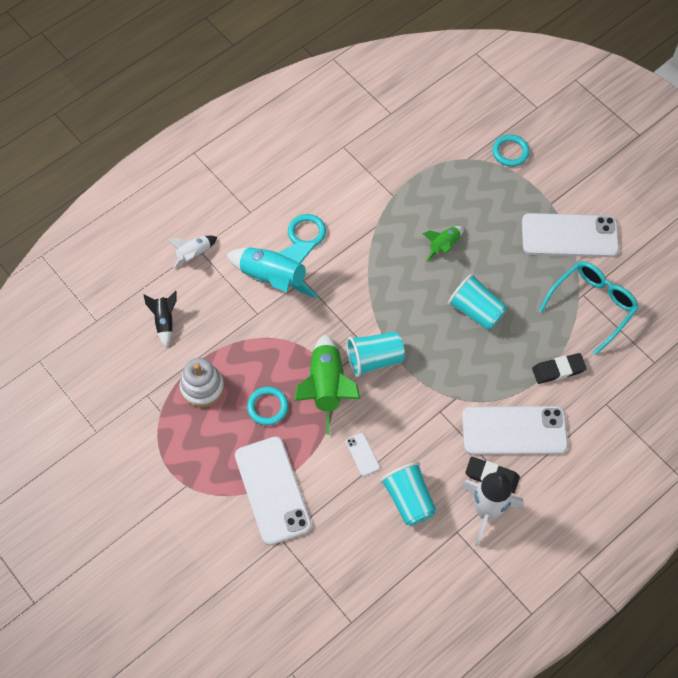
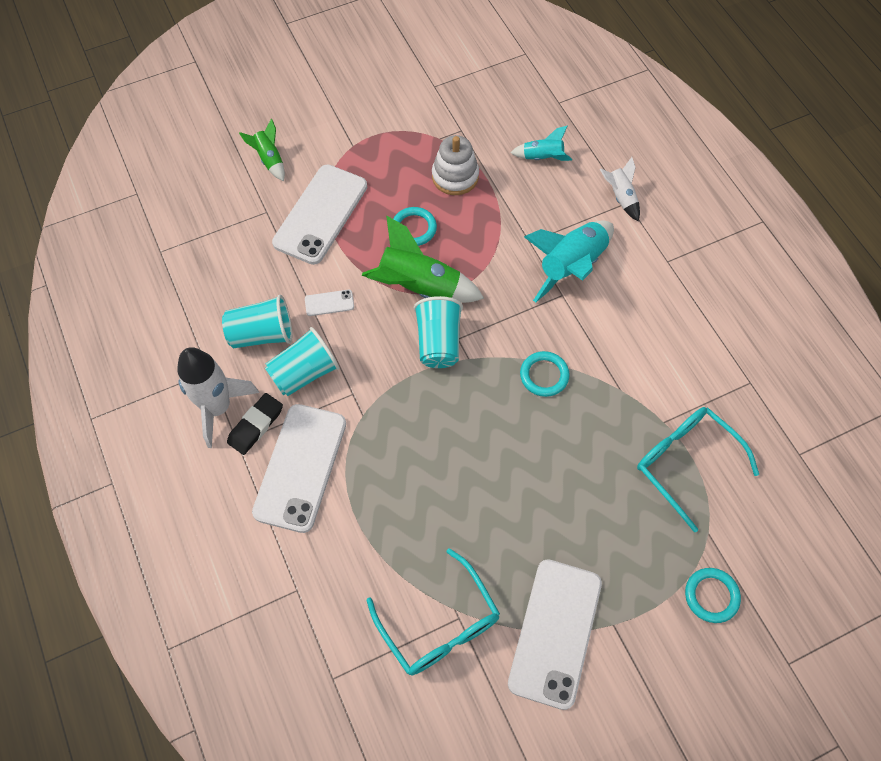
camera: 105 degrees right, 0 degrees up
(164, 321) = (542, 158): black rocket -> turquoise rocket
(272, 490) = (320, 214): white phone -> white phone turned 60 degrees counterclockwise
(306, 232) = (627, 312): turquoise ring -> turquoise ring (544, 375)
(421, 177) = (686, 464): none -> turquoise glasses
(443, 246) = (575, 461): green rocket -> green rocket (269, 159)
(476, 311) = (471, 472): turquoise cup -> turquoise cup (304, 373)
(558, 370) = (361, 546): black eraser -> none

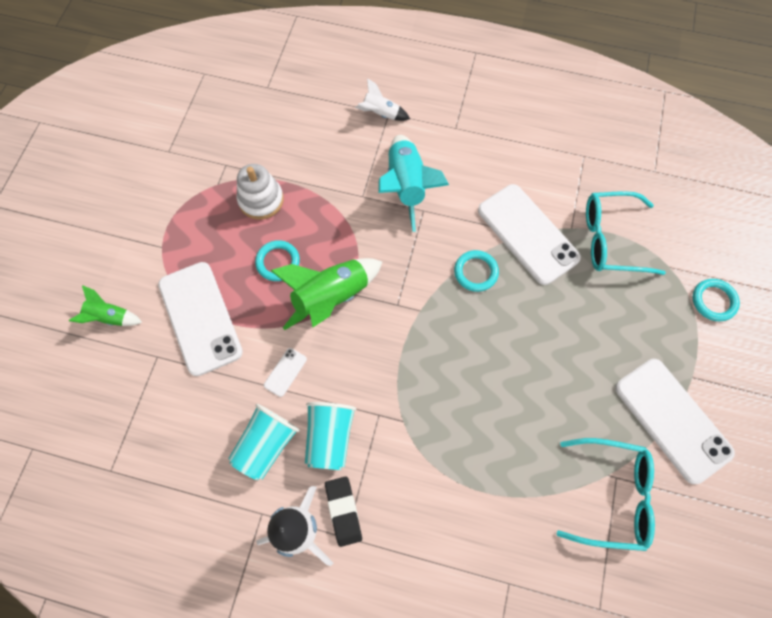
camera: 50 degrees left, 5 degrees up
(300, 467) = (408, 502): white phone -> white phone (527, 234)
(438, 342) = (389, 320): turquoise cup -> none
(542, 158) = (302, 133): turquoise rocket -> none

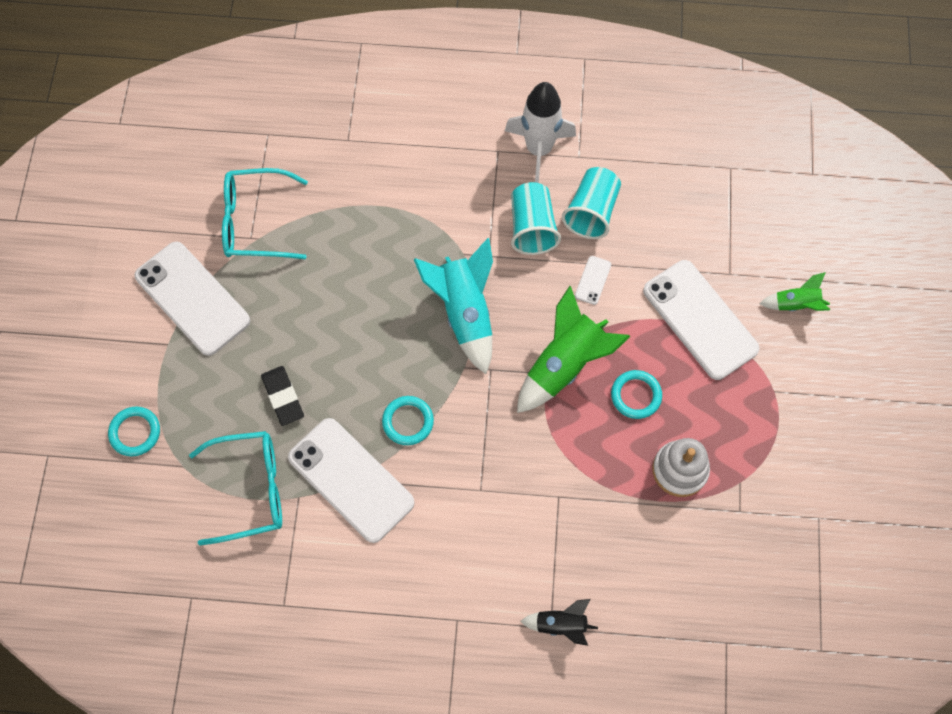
camera: 170 degrees right, 0 degrees up
(343, 511) = (504, 170): black eraser -> black eraser (283, 397)
(381, 114) = (561, 625): white rocket -> black rocket
(406, 187) = (507, 519): turquoise rocket -> turquoise rocket (465, 312)

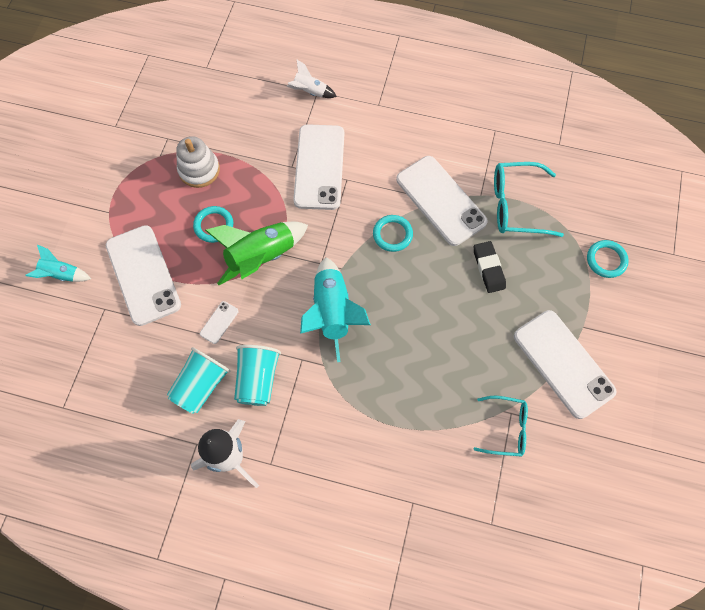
camera: 170 degrees left, 0 degrees up
(256, 222) = (505, 428): turquoise glasses -> turquoise glasses, size x0.65
(521, 502) = (319, 167): none -> white phone
(561, 625) = (310, 92): black rocket -> white rocket
(796, 304) = (62, 274): green rocket -> turquoise rocket

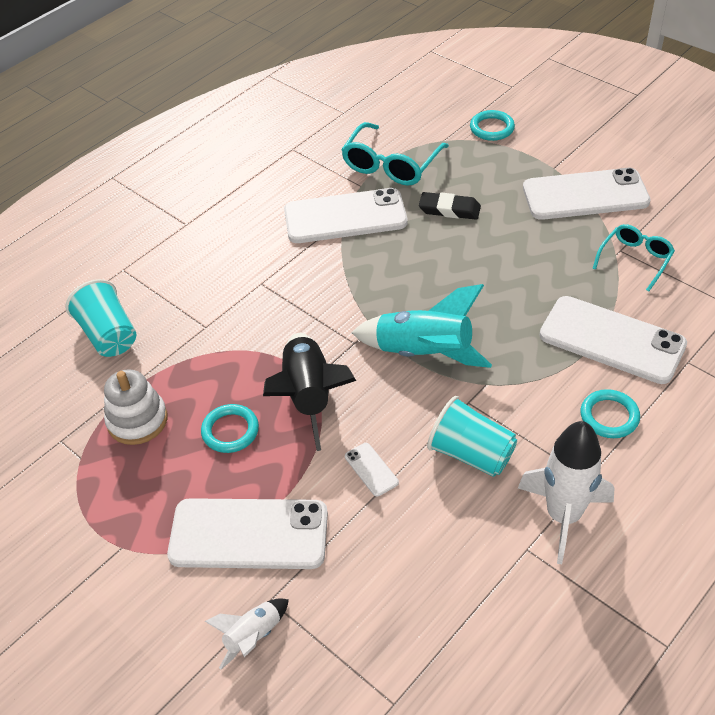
camera: 60 degrees left, 20 degrees down
(62, 274) = (179, 640): turquoise rocket -> none
(201, 385) = (448, 517): turquoise cup -> turquoise cup (109, 335)
(261, 257) = (308, 396): green rocket -> black rocket
(310, 92) = (117, 276): white rocket -> white rocket (253, 636)
(319, 167) = (226, 301): white phone -> white phone (612, 340)
(392, 234) = (359, 269): turquoise ring -> turquoise ring (609, 416)

